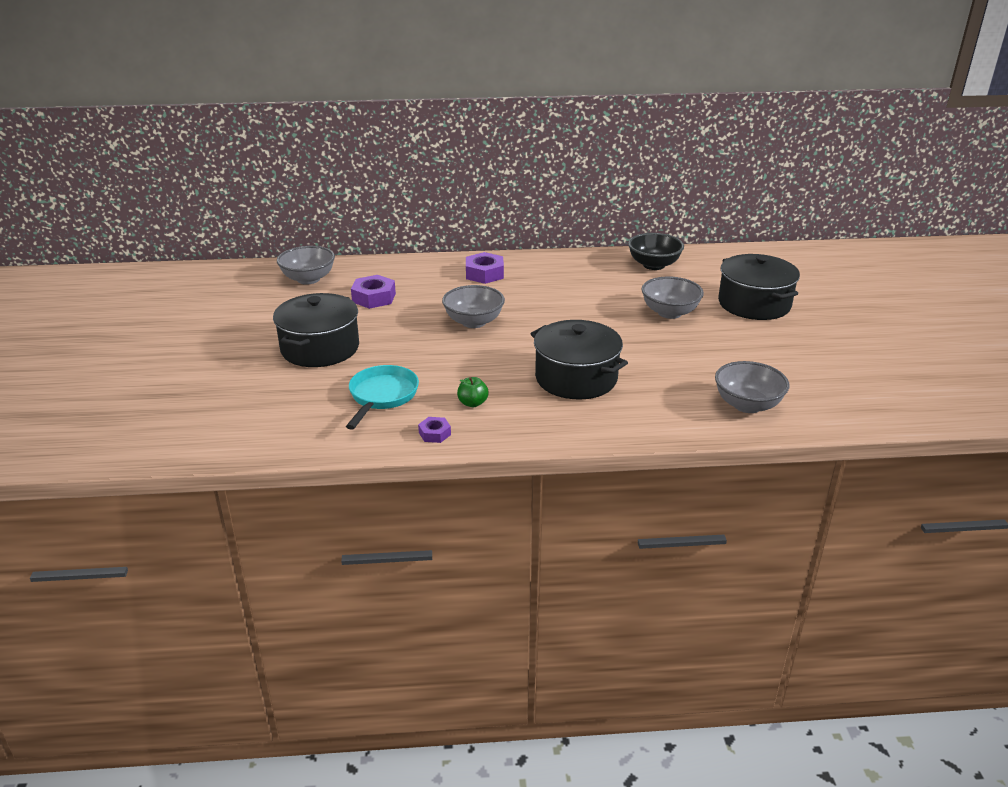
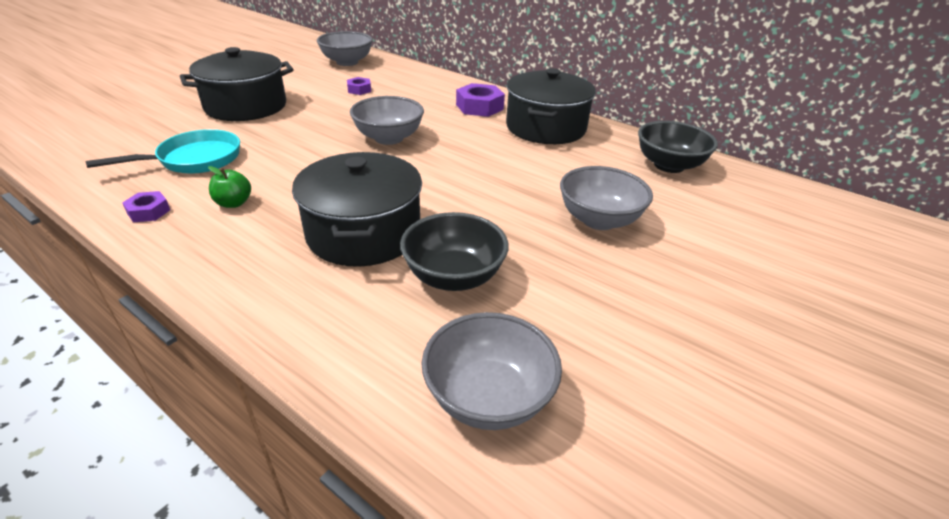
camera: 40 degrees right, 5 degrees up
(374, 298) = (359, 90): purple nut -> purple nut, size x0.57
(655, 373) = (454, 276): none -> black bowl
(754, 304) = (737, 264): black pot -> black pot (546, 128)

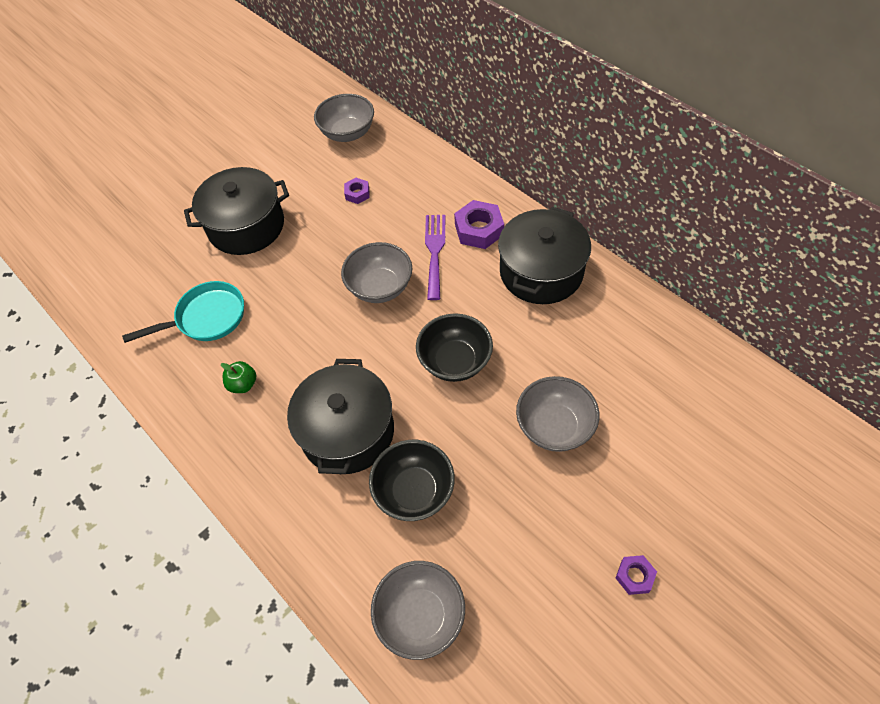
camera: 15 degrees right, 20 degrees up
(148, 211) = (178, 392): purple nut -> purple nut (634, 576)
(440, 118) = (434, 252): none -> purple fork
(669, 165) = (651, 344): black bowl -> black bowl (455, 361)

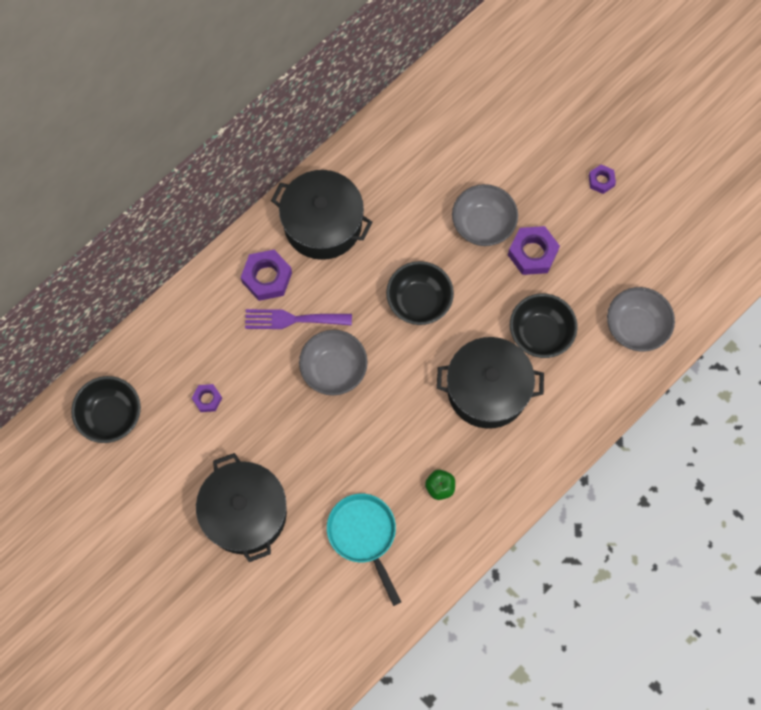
camera: 95 degrees left, 15 degrees up
(348, 133) = (111, 416): grey bowl -> black bowl
(520, 484) = (532, 253): none -> purple nut

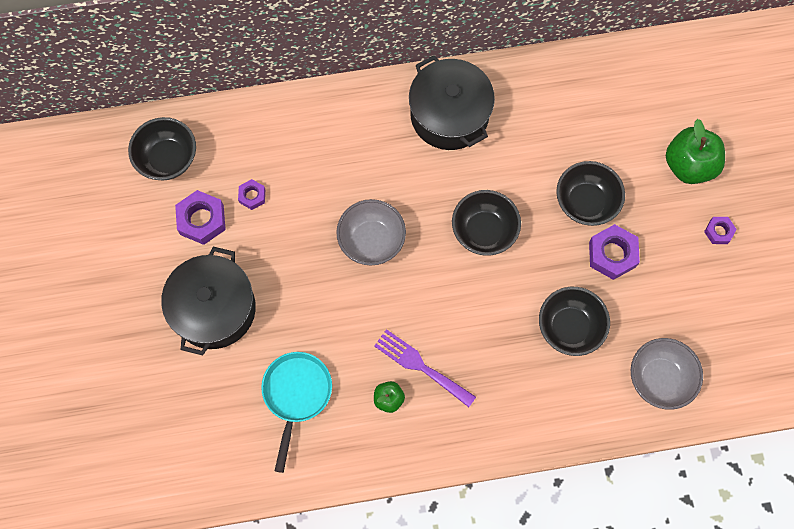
camera: 35 degrees right, 0 degrees up
(267, 278) = (372, 129): purple nut -> purple nut (202, 220)
(292, 319) = (368, 177): purple fork -> purple fork (420, 366)
(483, 225) = (585, 202): grey bowl -> black bowl
(487, 390) = (489, 344): black pot -> none
(542, 142) = (688, 165): none -> green apple

